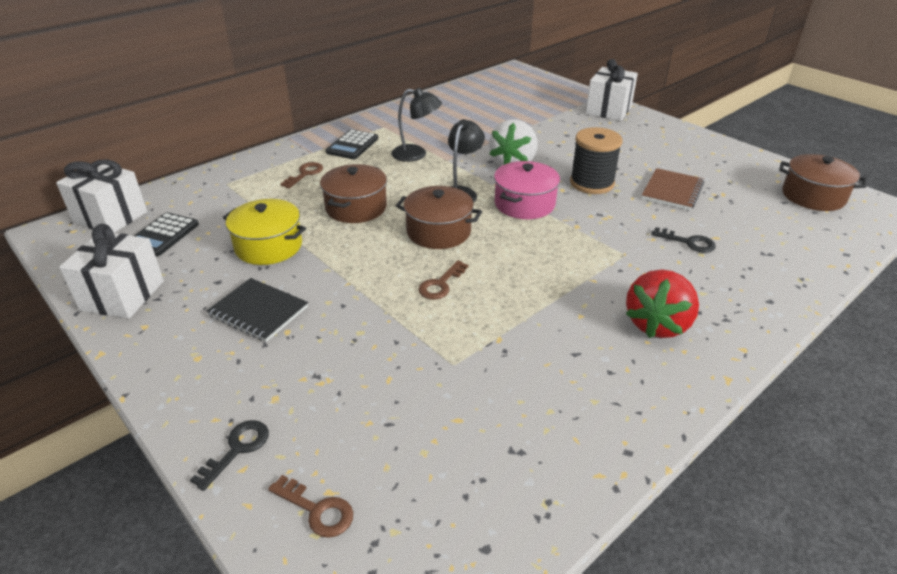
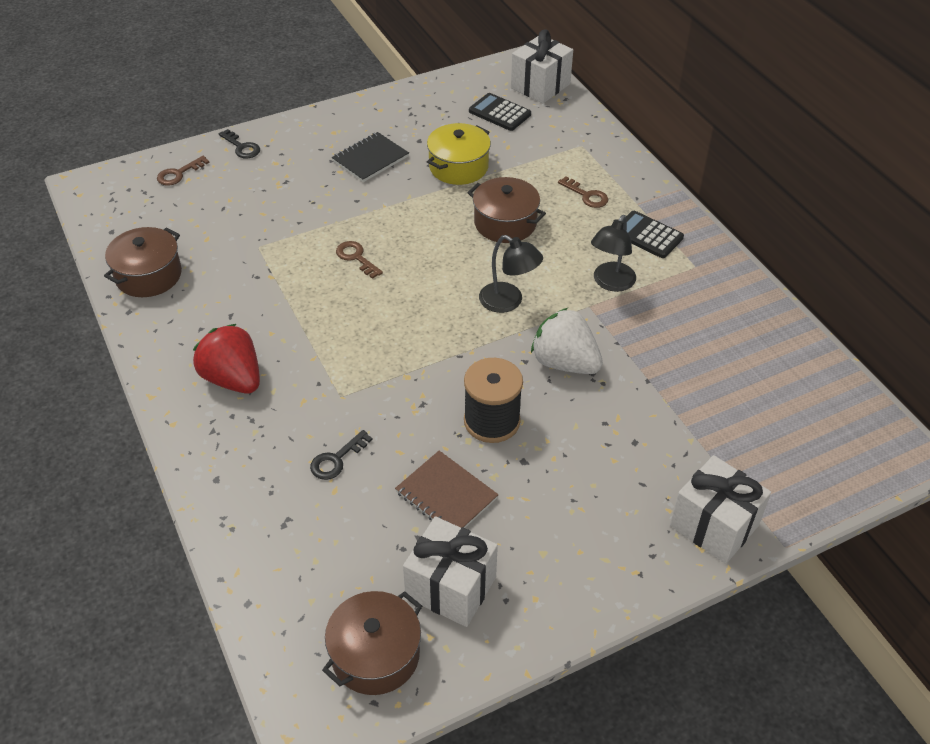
camera: 105 degrees right, 10 degrees up
(122, 295) = (422, 98): white gift -> white gift (451, 587)
(438, 231) = (439, 271): brown pot -> brown pot (148, 275)
(524, 204) = (466, 347): pink pot -> none

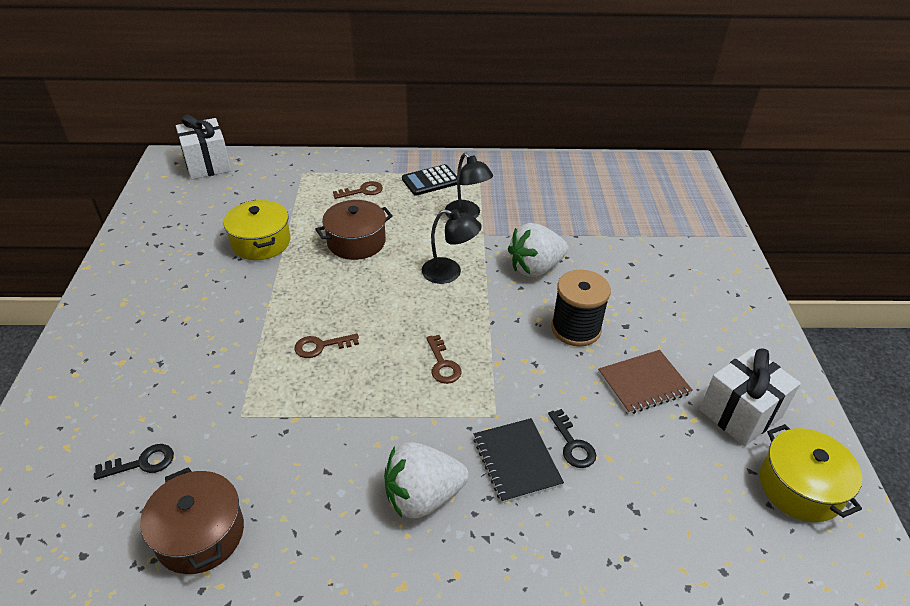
camera: 65 degrees left, 5 degrees down
(179, 174) = (47, 453): brown key -> brown key (442, 364)
(233, 379) = (423, 496): red strawberry -> white strawberry
(241, 147) = (64, 381): black key -> black key (142, 463)
(370, 159) = (191, 291): black notebook -> black notebook (516, 461)
(375, 655) = (800, 487): brown pot -> yellow pot
(499, 113) = (216, 196): black calculator -> none
(508, 302) = (449, 273): black lamp -> black lamp turned 45 degrees clockwise
(714, 525) = (720, 257): white gift -> none

